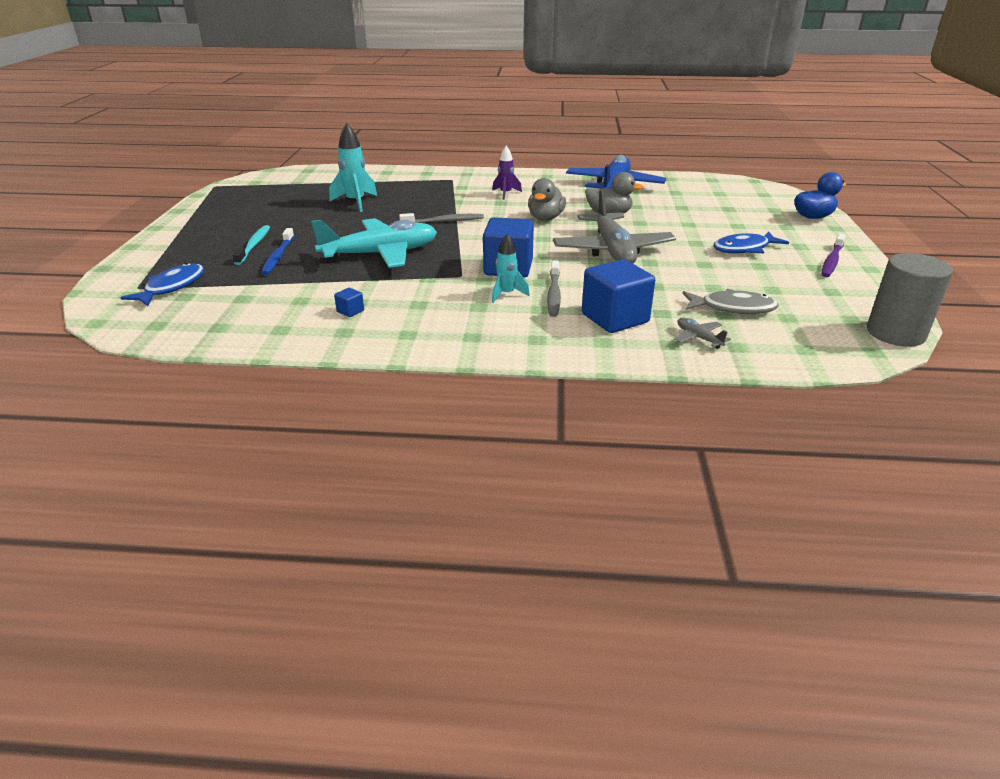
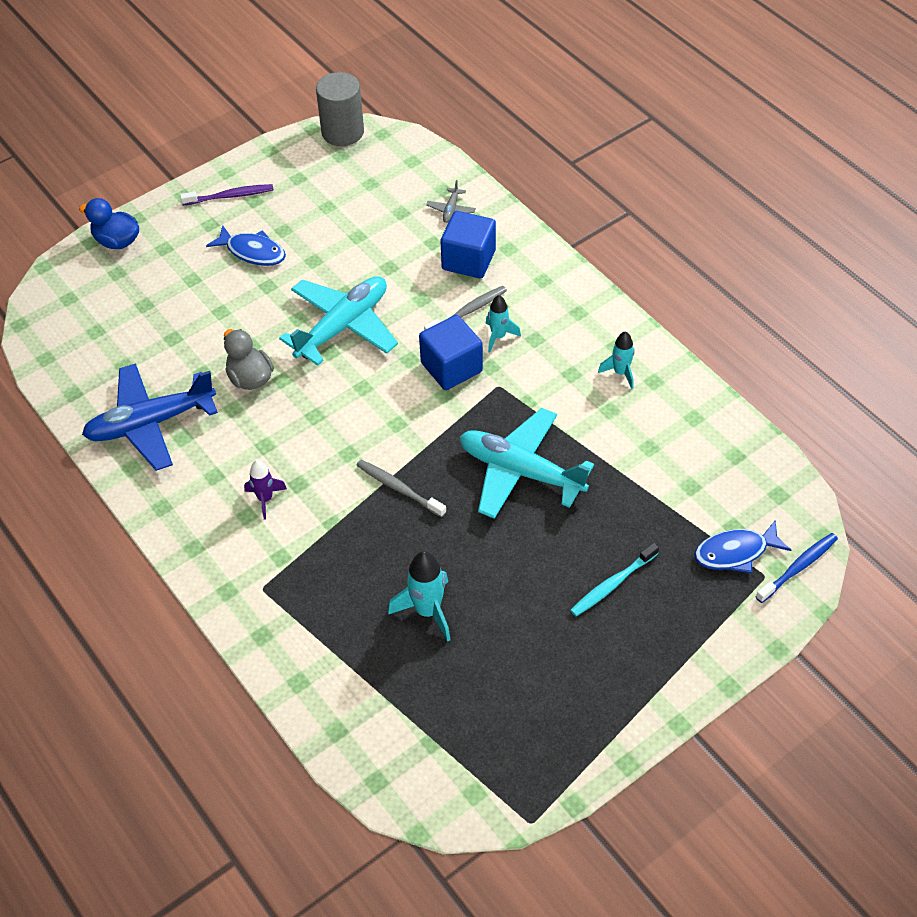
camera: 130 degrees left, 20 degrees up
(278, 257) = (609, 540): blue toothbrush -> blue toothbrush (798, 567)
(350, 311) = (627, 402): blue cube -> none
(379, 323) = (620, 373): none -> turquoise rocket
(545, 218) = (309, 417): grey duck -> none
(612, 250) = (343, 326): grey plane -> turquoise plane
(733, 308) = (384, 213): grey fish -> none

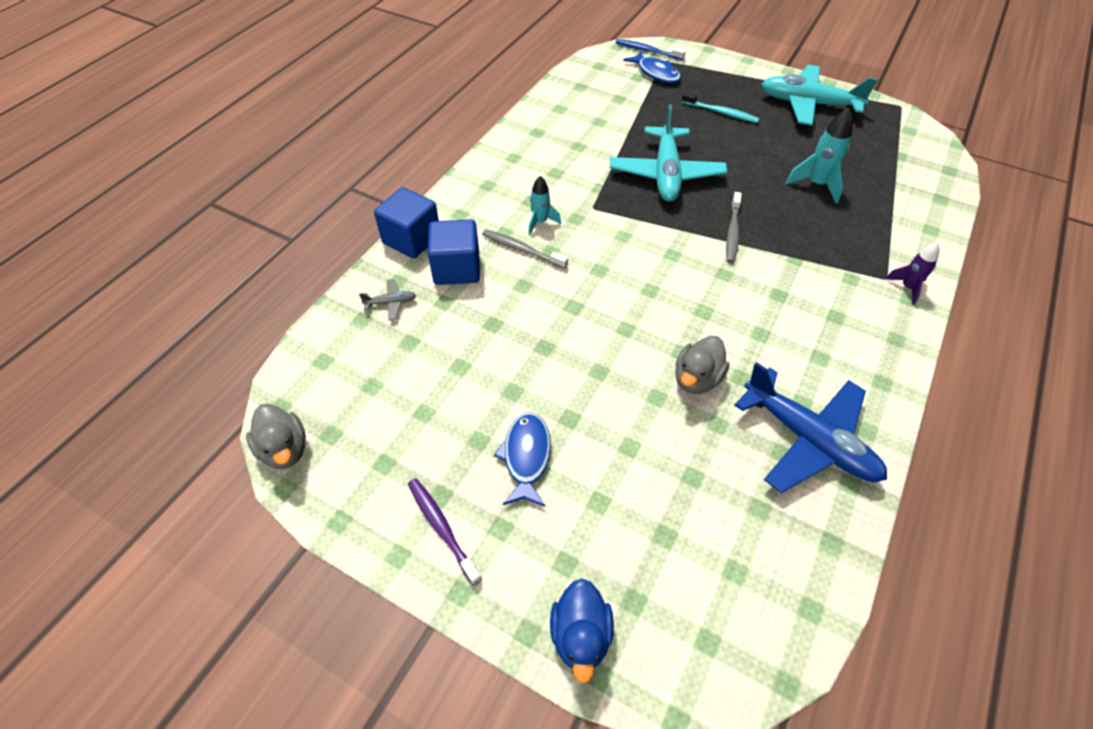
camera: 115 degrees left, 0 degrees up
(265, 499) = (811, 310): purple rocket -> purple rocket (907, 287)
(342, 132) = (284, 449): grey cylinder -> grey duck
(343, 326) = (589, 331): turquoise plane -> turquoise plane (808, 104)
(451, 367) = (591, 240): blue cube -> blue cube (412, 239)
(620, 373) = (539, 149): turquoise rocket -> none

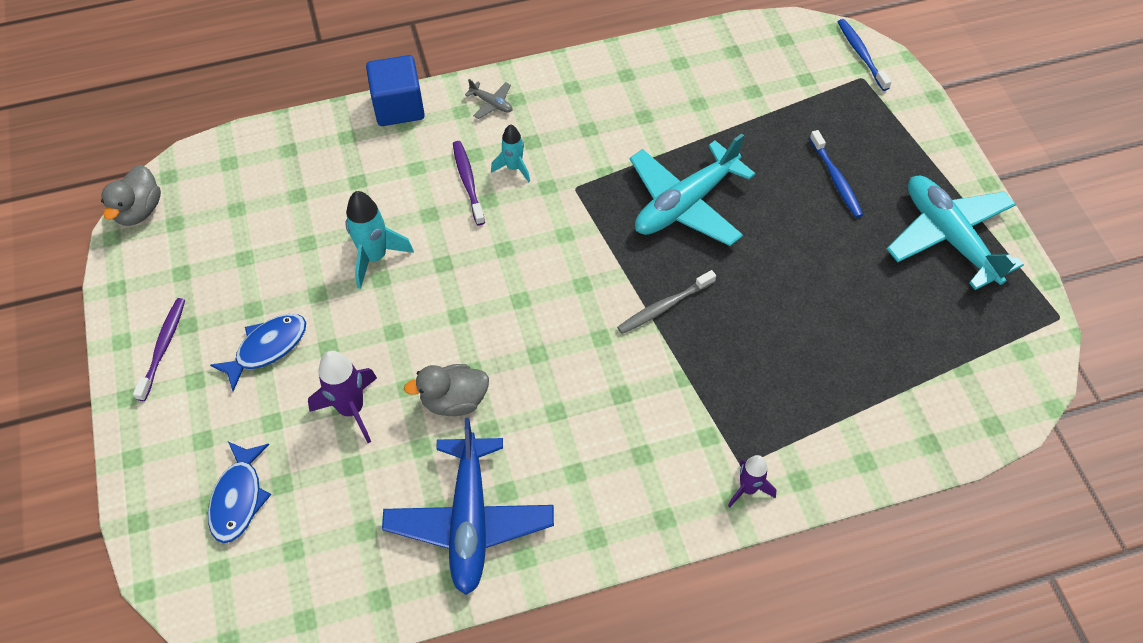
camera: 45 degrees right, 5 degrees up
(391, 303) = (321, 152): grey plane -> grey plane (491, 103)
(457, 268) = (400, 159): blue cube -> none
(522, 249) = (468, 182): grey toothbrush -> purple toothbrush
(580, 635) = (156, 490): blue duck -> none
(641, 442) = (351, 409): none -> purple rocket
(656, 73) = (832, 87): blue fish -> blue fish (238, 498)
(721, 112) = (836, 179): turquoise toothbrush -> blue toothbrush
(816, 185) = (818, 327): turquoise rocket -> turquoise rocket (375, 257)

